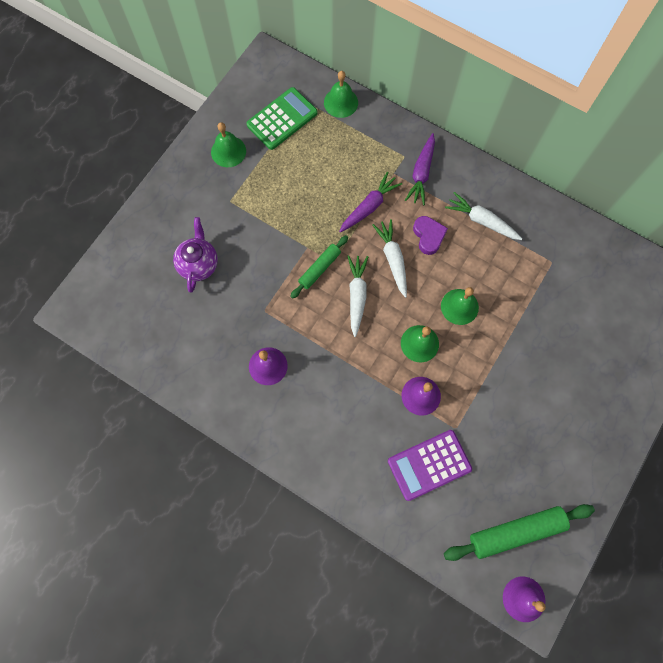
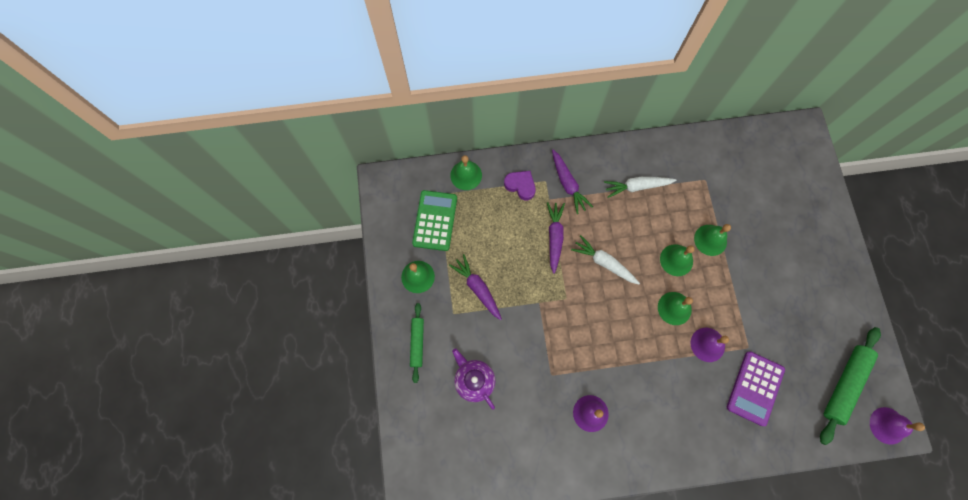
camera: 40 degrees left, 0 degrees up
(267, 197) = (477, 288): none -> purple carrot
(319, 268) = (561, 311): green rolling pin -> green rolling pin (417, 343)
(357, 296) = (604, 309): white carrot -> none
(428, 236) = (612, 226): purple heart -> purple heart (520, 185)
(507, 314) = (710, 240): none -> green bell

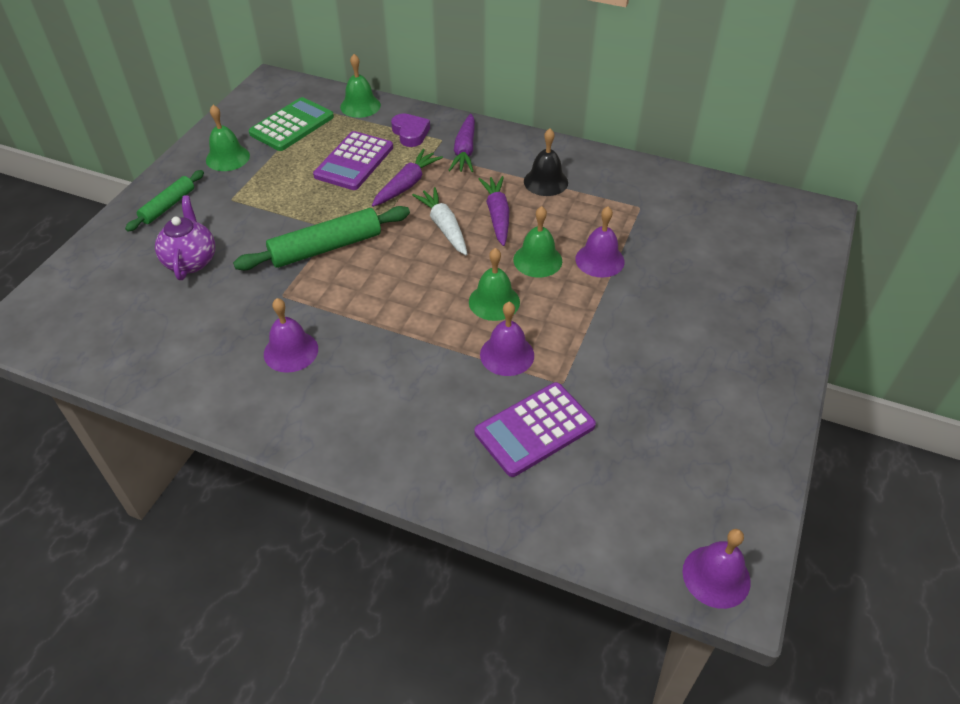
camera: 30 degrees right, 25 degrees down
(477, 288) = (279, 190): purple carrot -> purple carrot (497, 215)
(505, 234) = (354, 162): none -> purple calculator
(637, 187) = (545, 182): white carrot -> black bell
(710, 240) = (599, 260): green bell -> purple bell
(844, 385) = (678, 491): green rolling pin -> green rolling pin (326, 248)

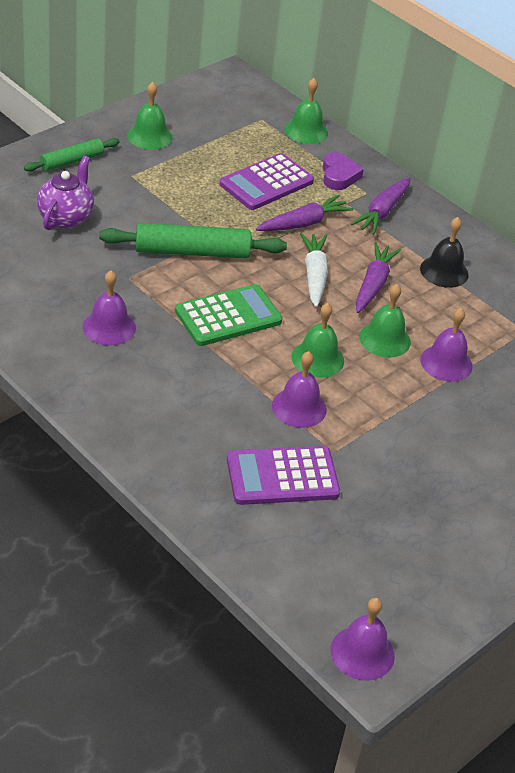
camera: 20 degrees right, 5 degrees down
(292, 125) = (228, 126): green calculator -> green calculator (228, 316)

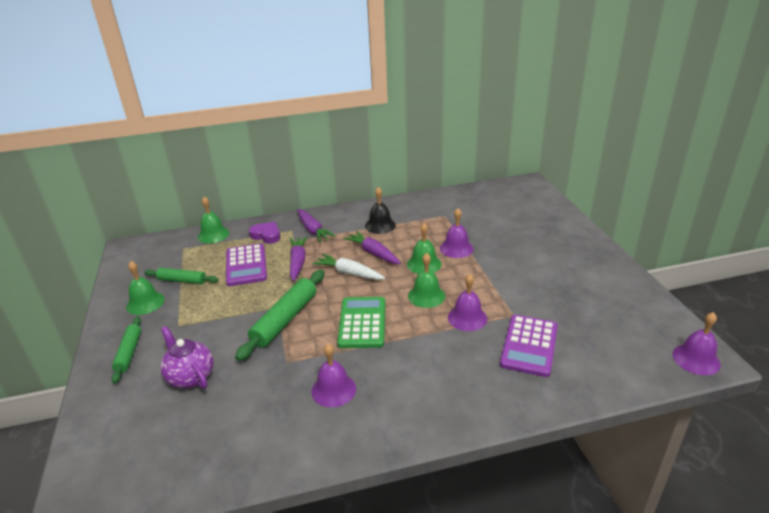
camera: 55 degrees left, 10 degrees down
(203, 145) = (182, 280): none -> green rolling pin

